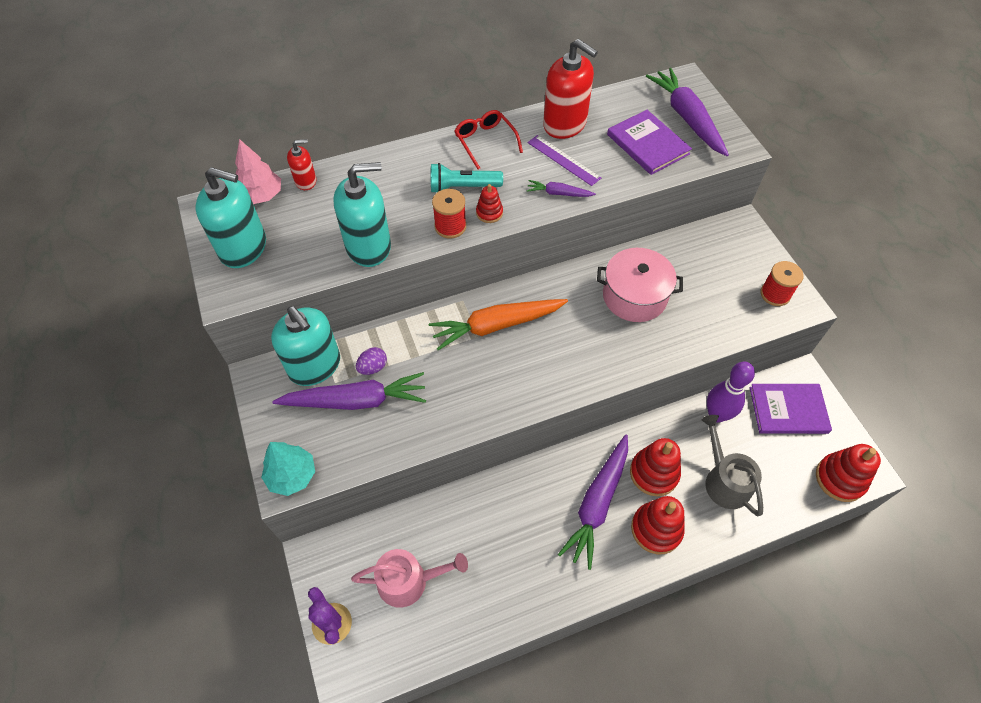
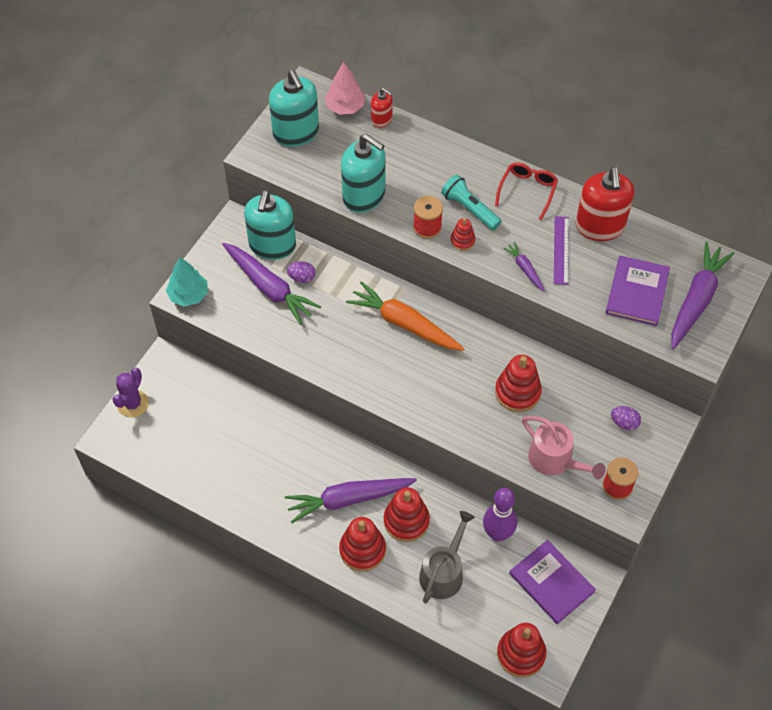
camera: 50 degrees right, 0 degrees up
(409, 581) = (194, 425): pink watering can -> pink watering can (555, 460)
(634, 296) = (517, 392): pink pot -> red stacking toy
(720, 250) = (624, 423): none -> purple egg

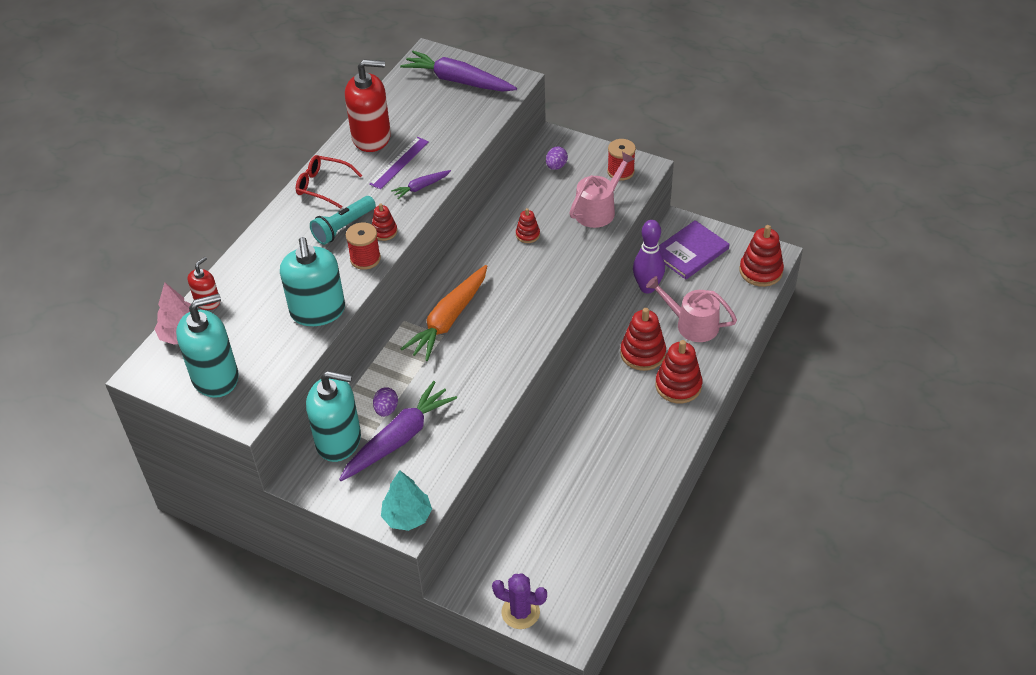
camera: 90 degrees left, 10 degrees down
(348, 499) = (624, 399): purple carrot -> none
(364, 195) = (318, 311): turquoise soap dispenser -> turquoise soap dispenser turned 135 degrees clockwise
(443, 572) = (692, 324): grey watering can -> pink watering can
(517, 392) = (527, 234): red stacking toy -> red stacking toy, size x0.55
(561, 250) = (399, 163): purple ruler -> purple ruler turned 60 degrees counterclockwise
(637, 292) = (449, 115): purple book -> none

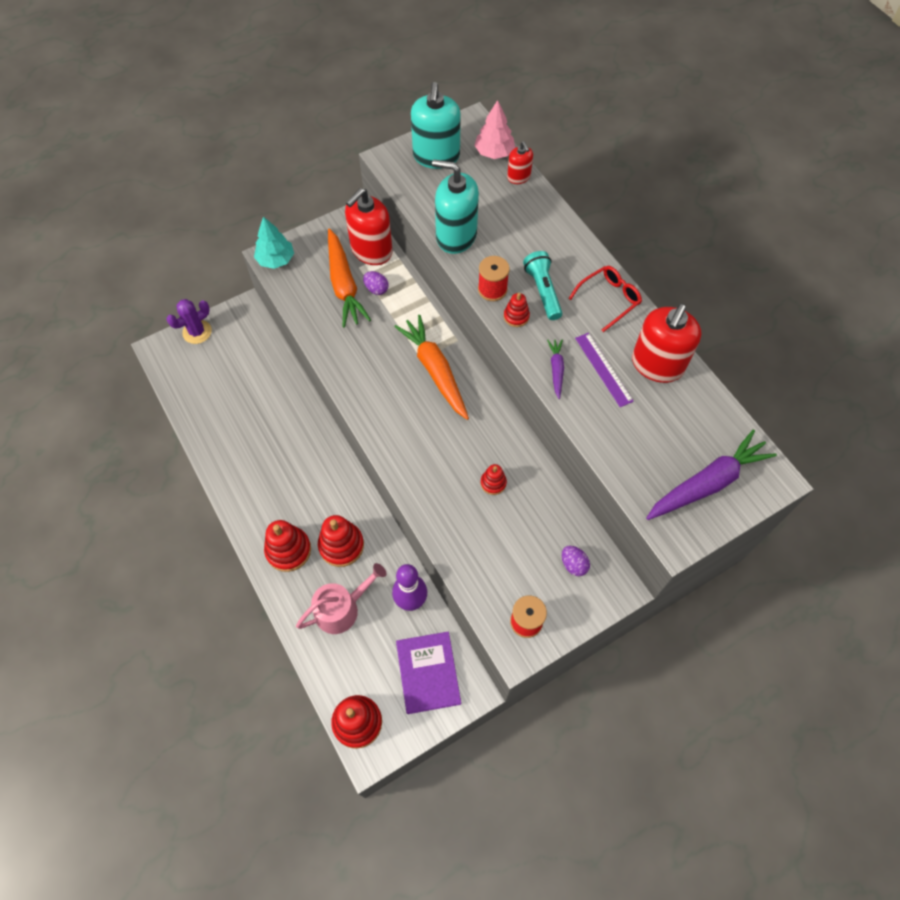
camera: 120 degrees right, 15 degrees up
(339, 440) = (371, 250): turquoise soap dispenser -> red soap dispenser
(399, 438) = (344, 284): purple carrot -> orange carrot
(598, 210) = (485, 564): pink watering can -> none

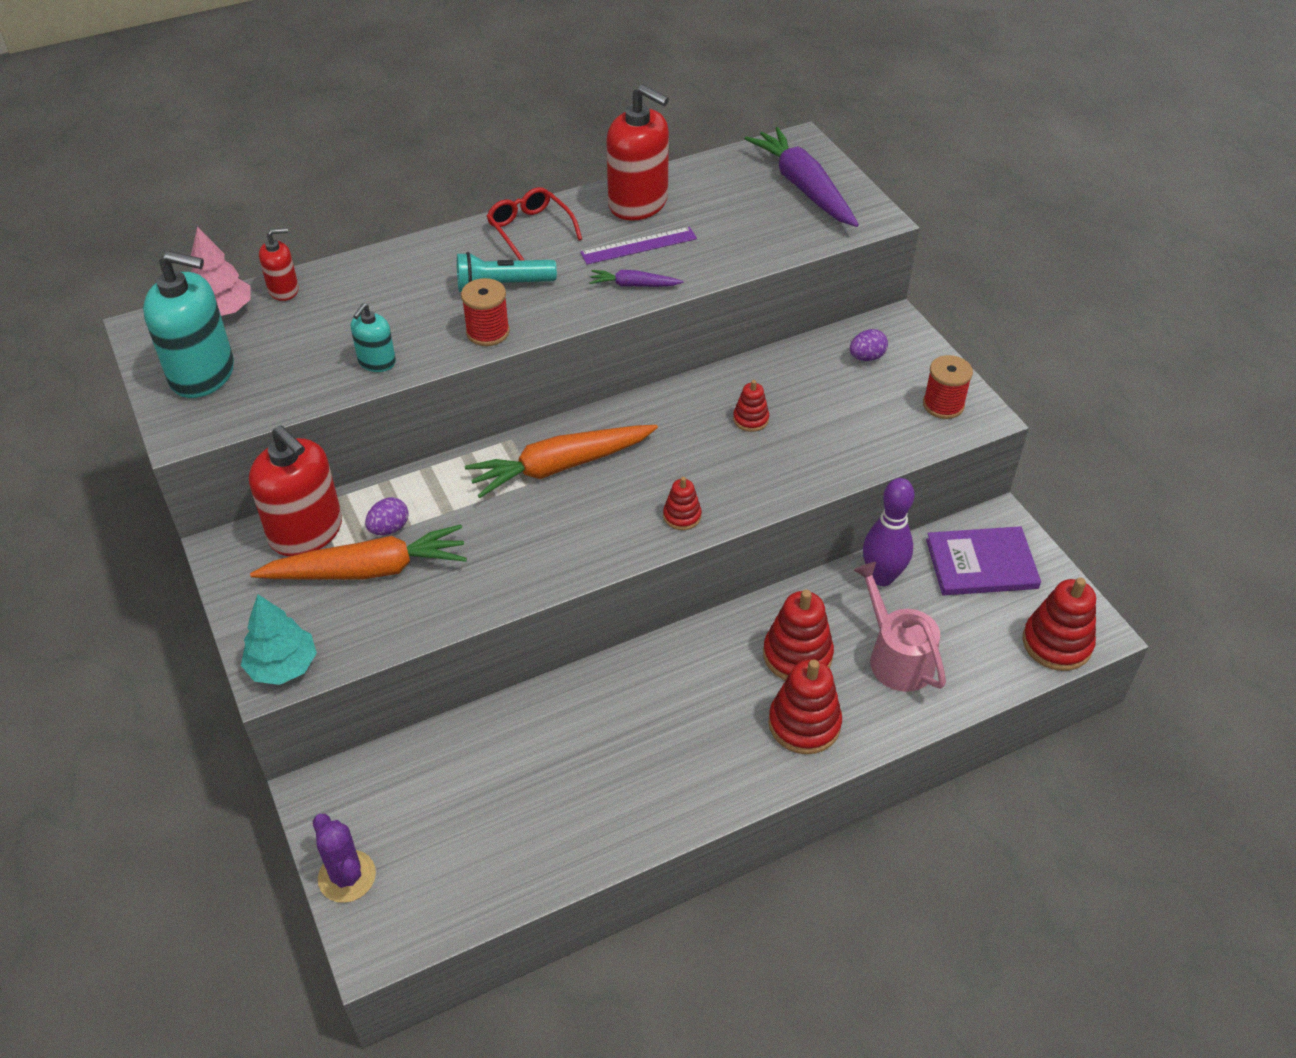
camera: 85 degrees left, 15 degrees down
(456, 236) = (377, 362): turquoise soap dispenser -> turquoise soap dispenser, size x0.51
(516, 316) = (540, 313): red stacking toy -> red stacking toy (682, 516)

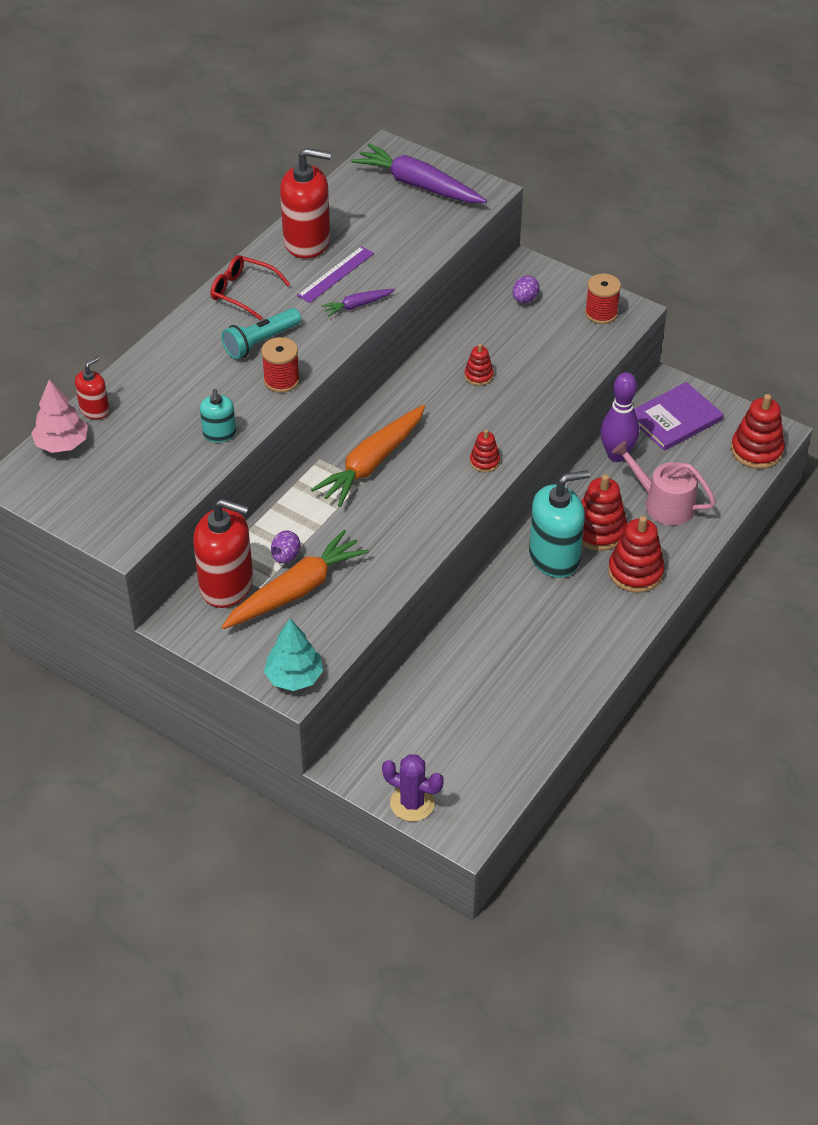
camera: 30 degrees left, 0 degrees up
(202, 374) = (94, 495): turquoise soap dispenser -> turquoise soap dispenser (554, 557)

